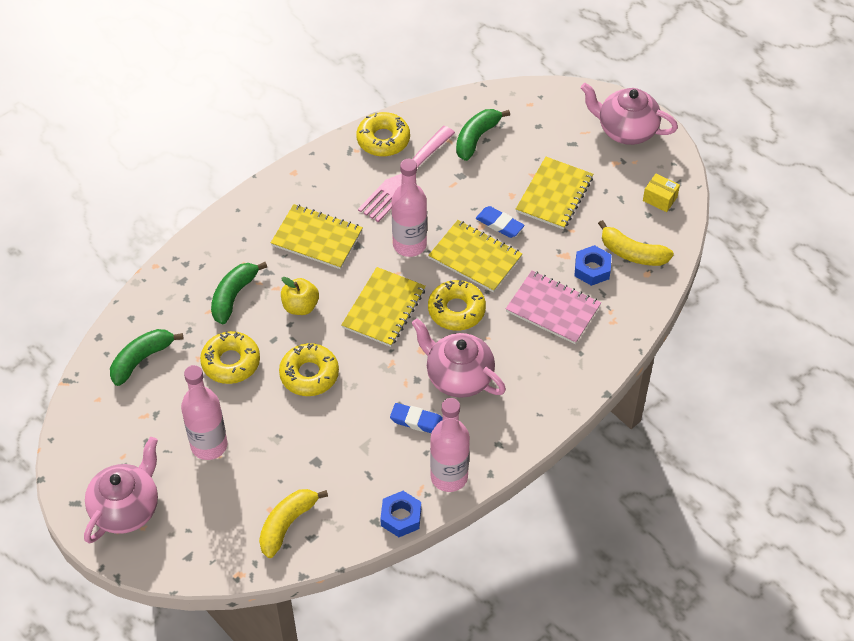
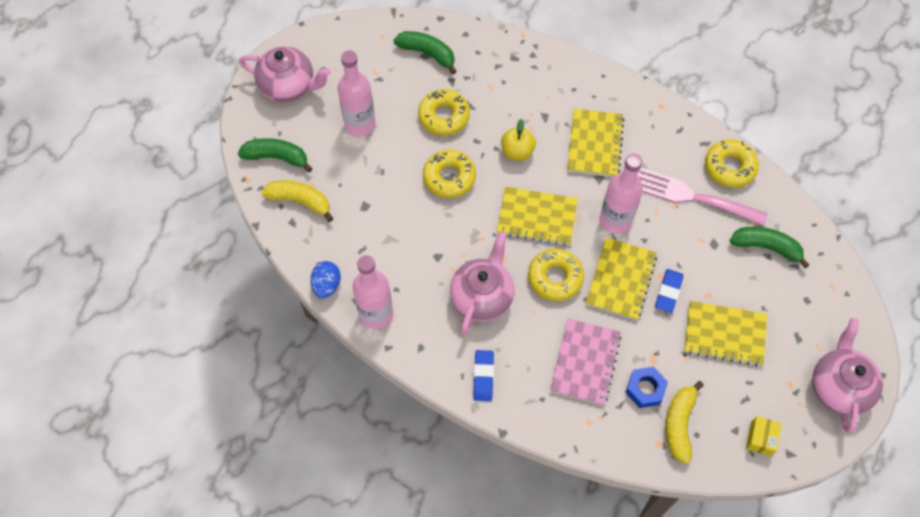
camera: 75 degrees right, 10 degrees up
(233, 296) = (511, 99): green banana -> green banana (277, 157)
(401, 517) = (327, 285): blue nut -> blue egg
(417, 421) = (426, 274): blue eraser -> blue eraser (483, 376)

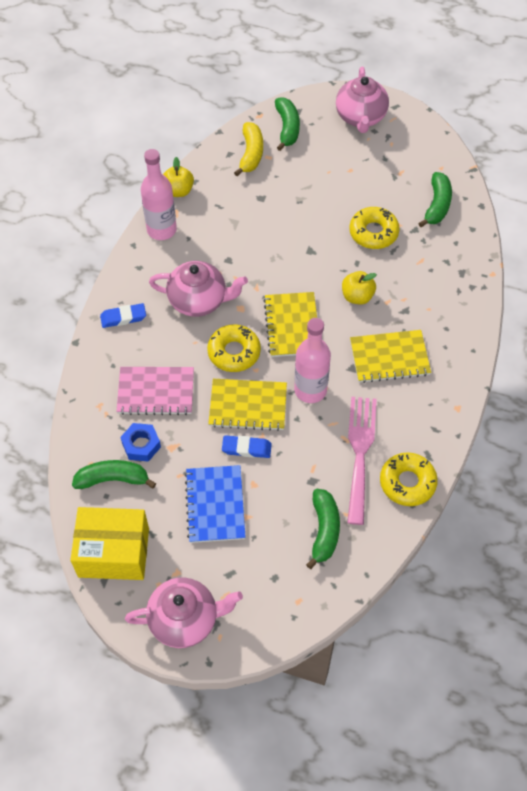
camera: 75 degrees right, 5 degrees down
(327, 285) = (178, 191): blue egg -> yellow apple
(360, 124) = (341, 175): pink bottle -> none
(449, 177) = (310, 251): yellow donut -> none
(679, 424) = (113, 479): yellow banana -> green banana
(724, 334) = (215, 505): yellow notebook -> blue notebook
(760, 439) = (114, 552): yellow box -> yellow box, size x2.24

